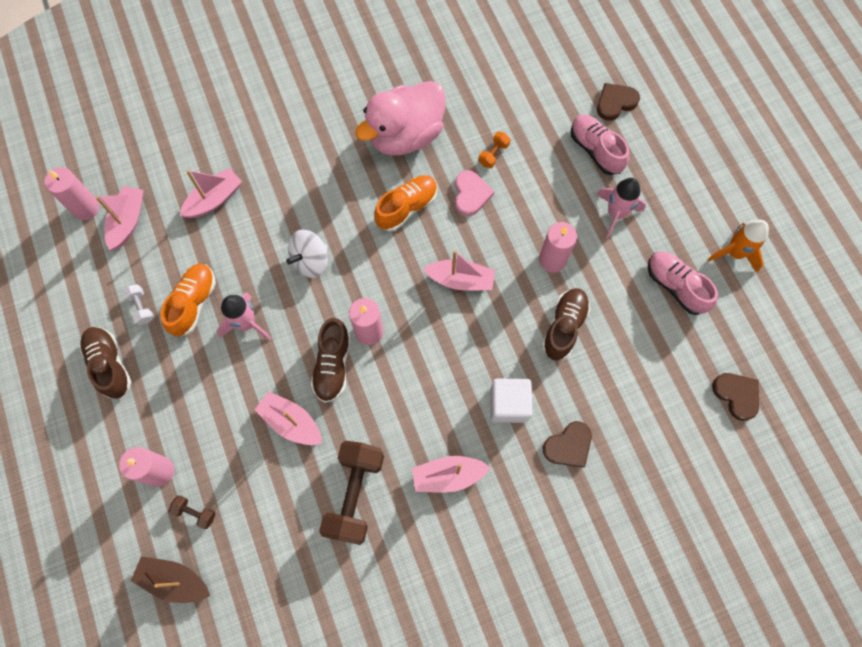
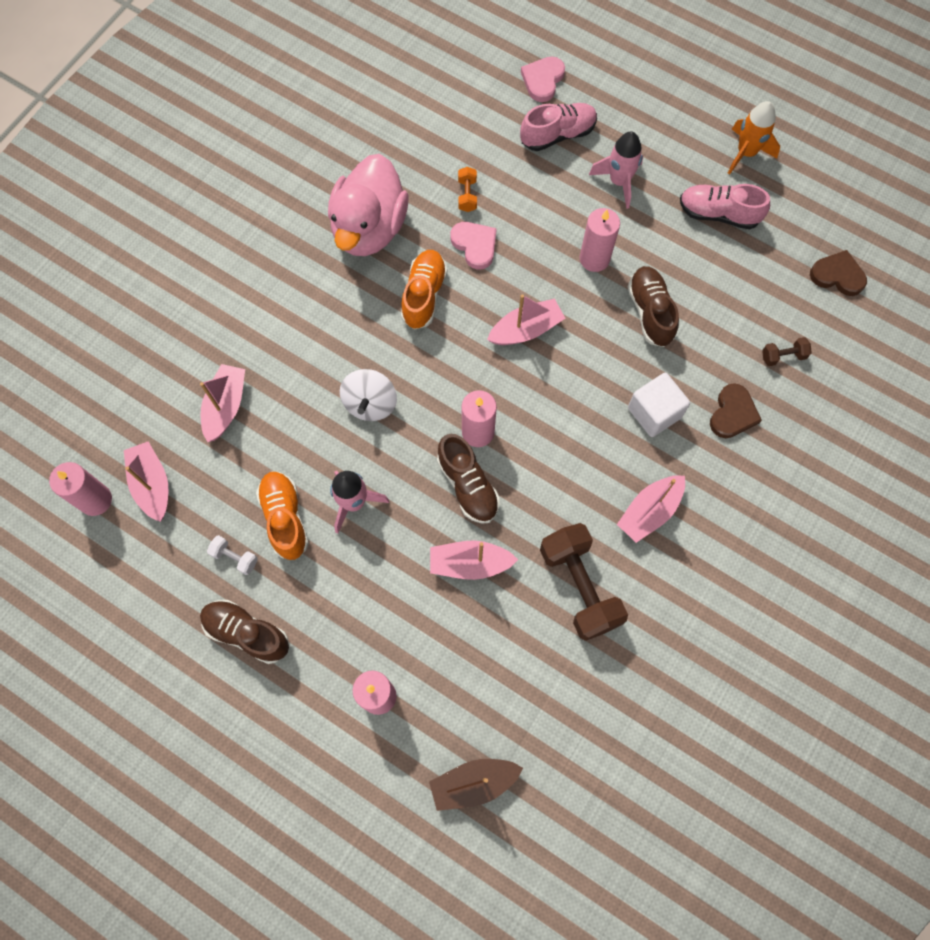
camera: 35 degrees left, 0 degrees up
(195, 512) = (444, 709): brown dumbbell -> brown dumbbell (783, 356)
(595, 150) = (558, 135): pink shoe -> pink shoe turned 135 degrees clockwise
(615, 102) = (543, 80): brown heart -> pink heart

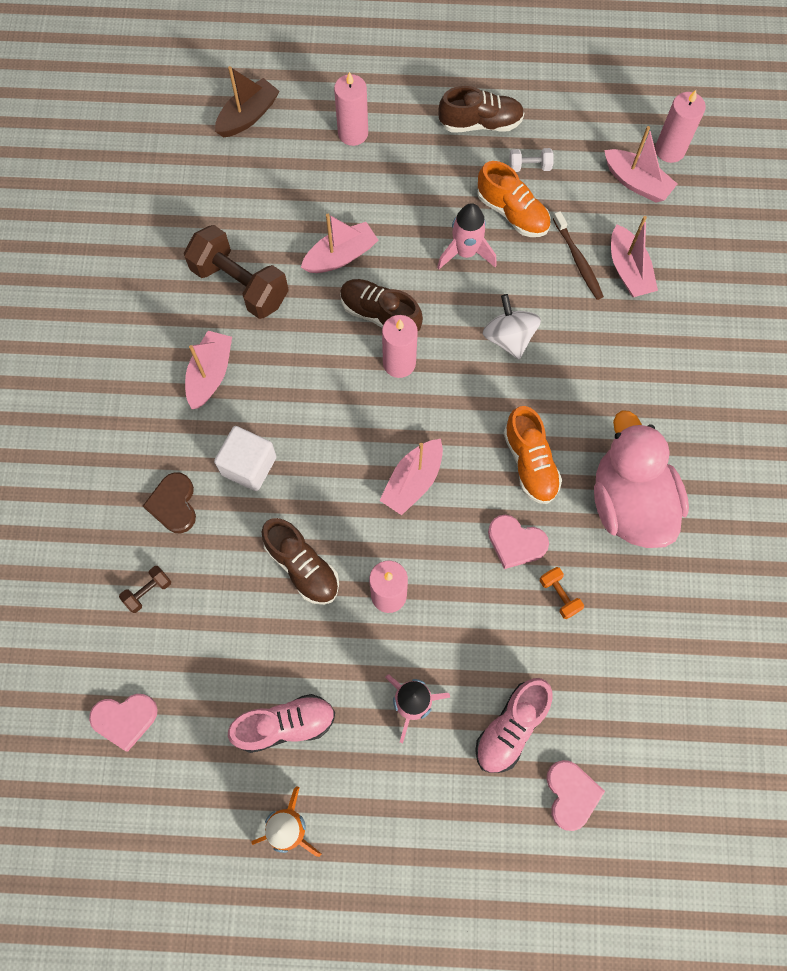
camera: 150 degrees right, 0 degrees up
(261, 439) = (578, 260): none -> brown toothbrush
(837, 275) = (125, 719): brown heart -> pink heart

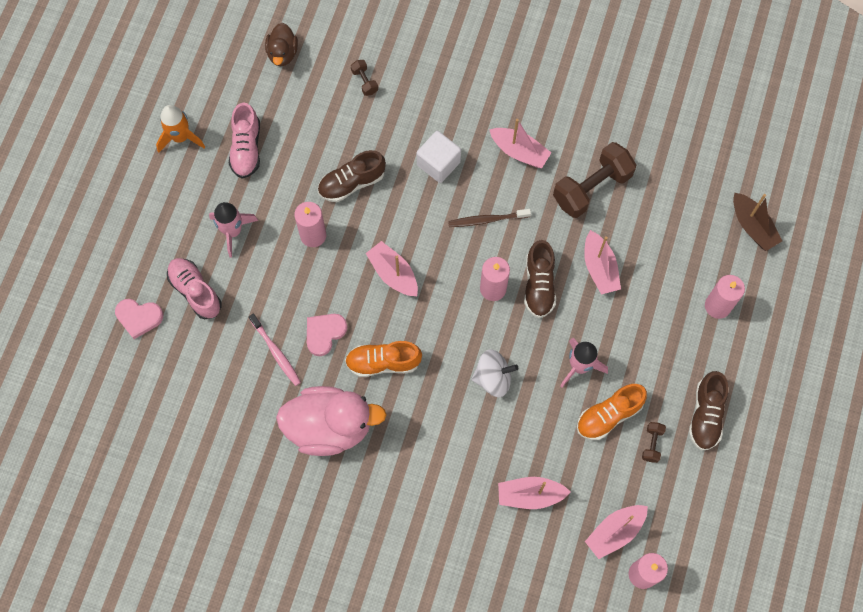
camera: 105 degrees right, 0 degrees up
(125, 719) = (282, 53): pink heart -> brown duck
(174, 504) = (423, 109): brown heart -> none
(380, 314) = (539, 285): brown shoe -> brown shoe turned 135 degrees clockwise
(529, 166) = (652, 444): white dumbbell -> brown dumbbell
(559, 595) = (276, 352): orange dumbbell -> pink toothbrush
(578, 260) = (550, 456): brown toothbrush -> brown toothbrush (487, 220)

